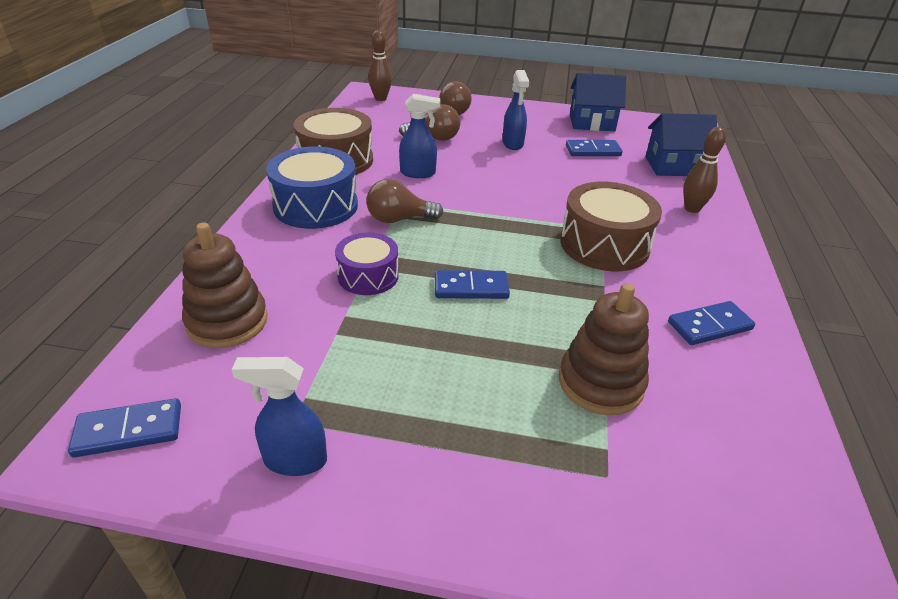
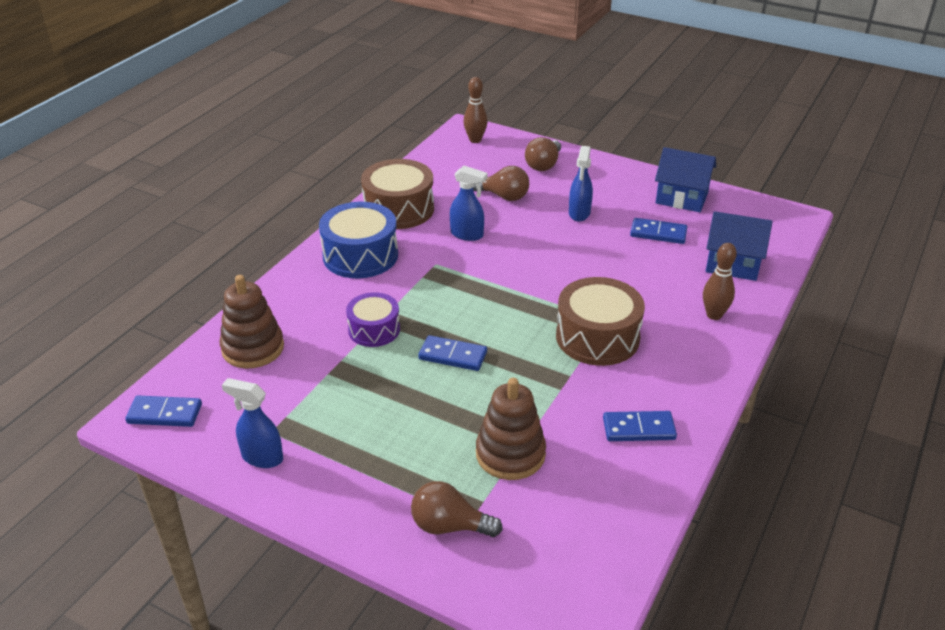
camera: 20 degrees right, 0 degrees up
(399, 219) = (425, 280): brown light bulb -> brown light bulb (449, 526)

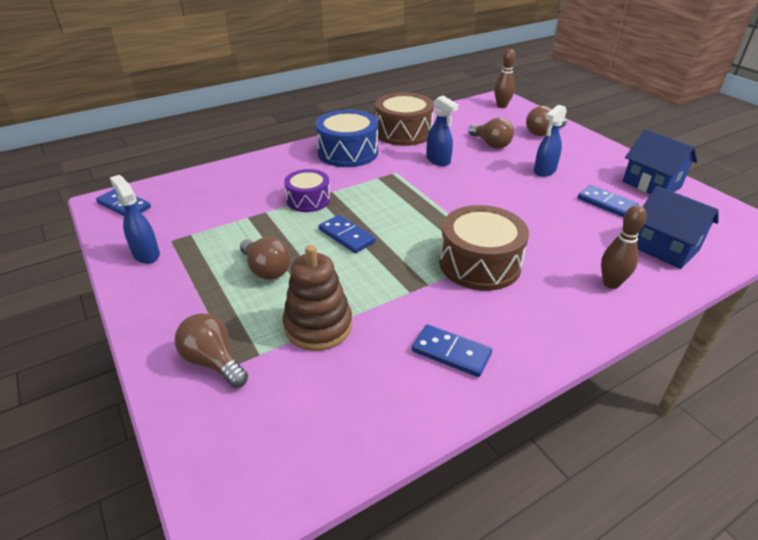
camera: 30 degrees right, 0 degrees up
(253, 348) = (218, 185): brown stacking toy -> none
(408, 422) = (266, 270): none -> brown light bulb

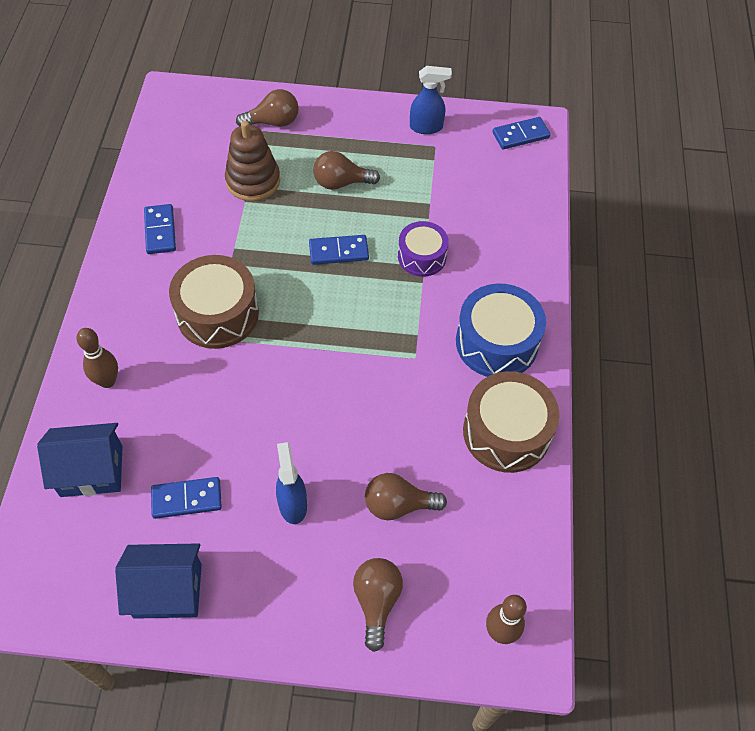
camera: 125 degrees right, 20 degrees up
(438, 161) = (406, 415): blue spray bottle -> none
(451, 353) = (160, 231): blue domino -> blue domino turned 75 degrees counterclockwise

